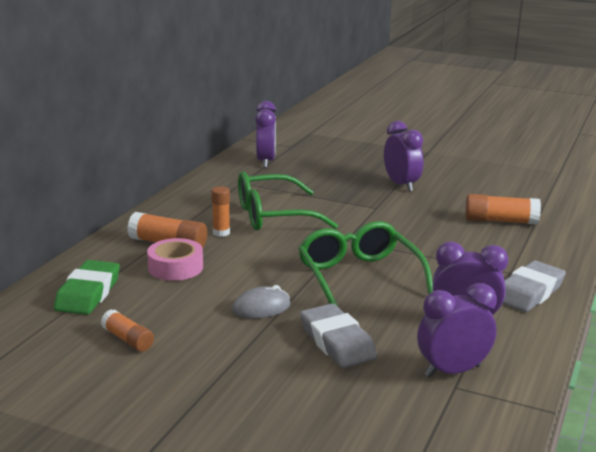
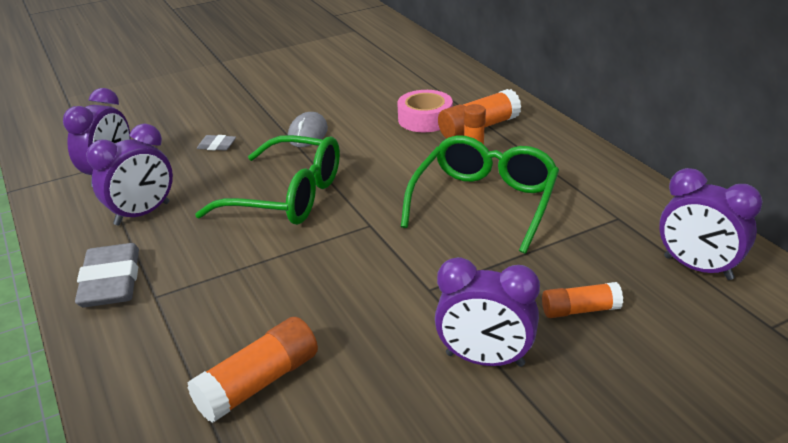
camera: 130 degrees right, 10 degrees up
(88, 293) = (424, 80): green eraser -> none
(128, 339) = (339, 79): orange glue stick -> orange glue stick (580, 310)
(337, 342) = (217, 146): grey eraser -> grey eraser, size x0.47

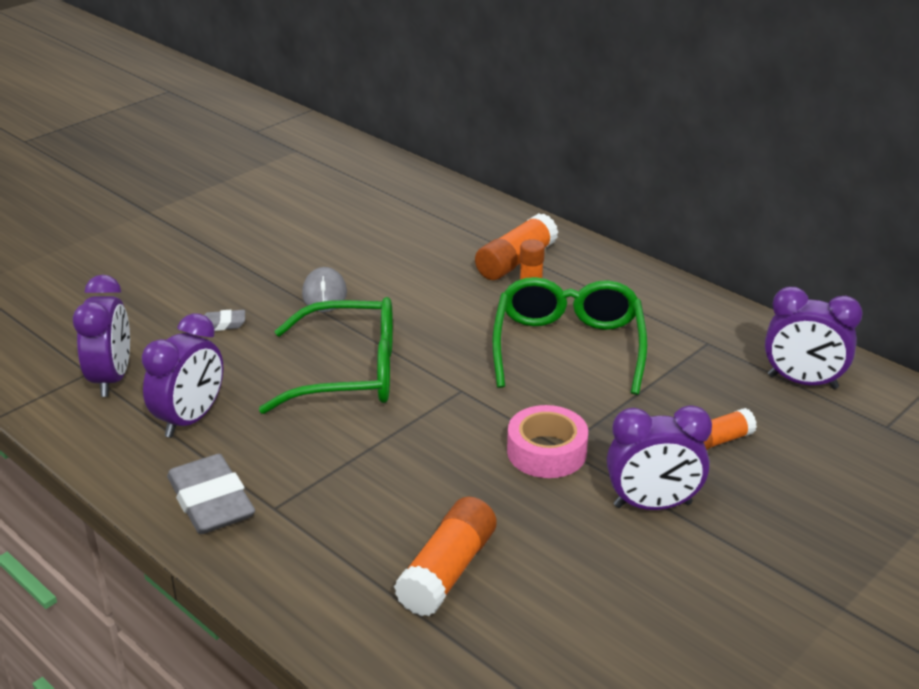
camera: 20 degrees left, 0 degrees up
(425, 119) = (450, 258): pink tape -> pink tape (546, 452)

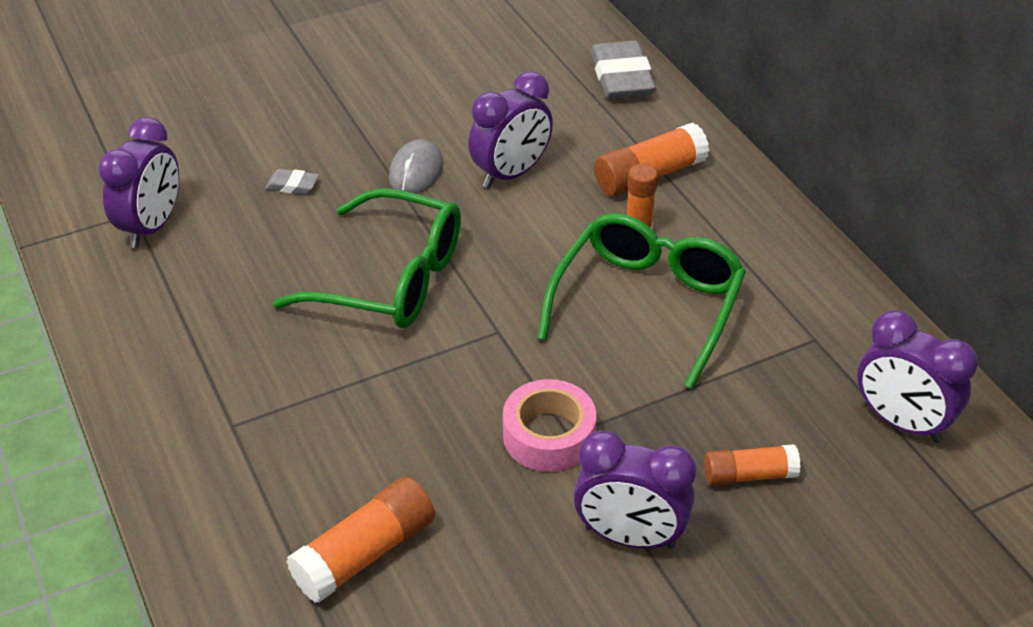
camera: 20 degrees right, 10 degrees up
(190, 419) = (203, 296): purple clock -> purple clock (511, 174)
(211, 502) = (175, 401): grey eraser -> grey eraser (621, 77)

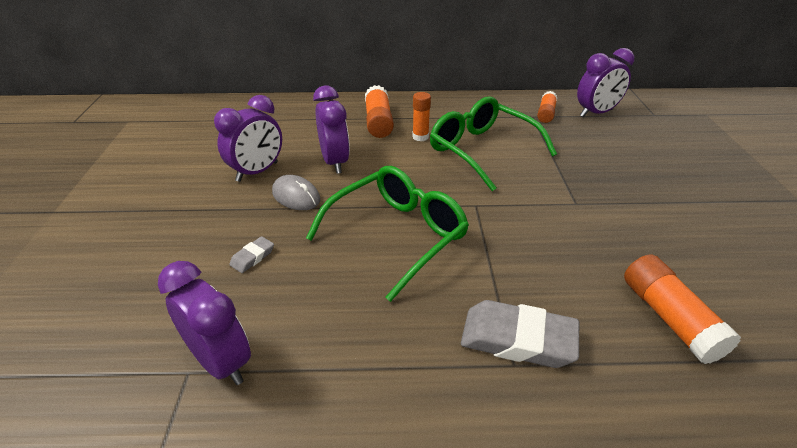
camera: 65 degrees left, 5 degrees down
(549, 435) = (575, 210): pink tape -> none
(621, 77) = (287, 107): grey eraser -> grey eraser (518, 339)
(629, 536) = (662, 205): purple clock -> purple clock (257, 172)
(749, 475) = (622, 158): orange glue stick -> orange glue stick (546, 114)

